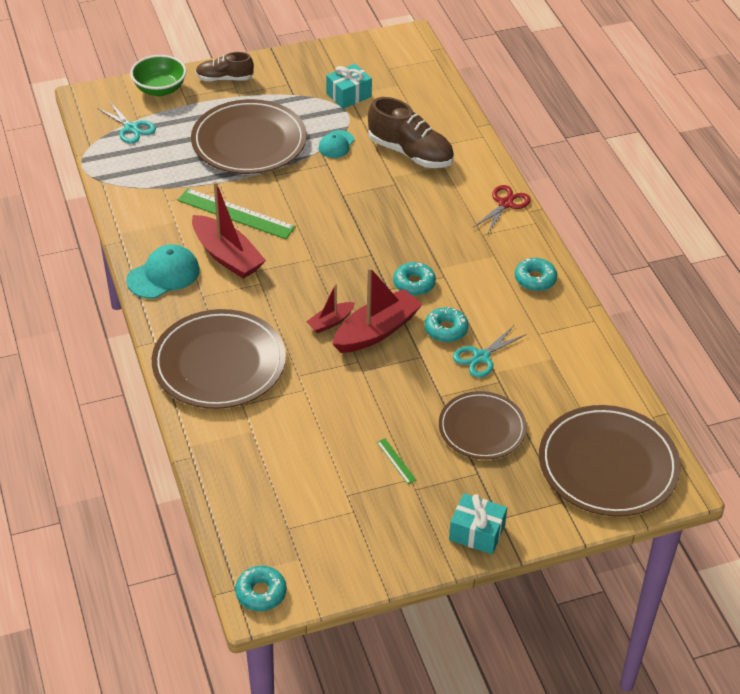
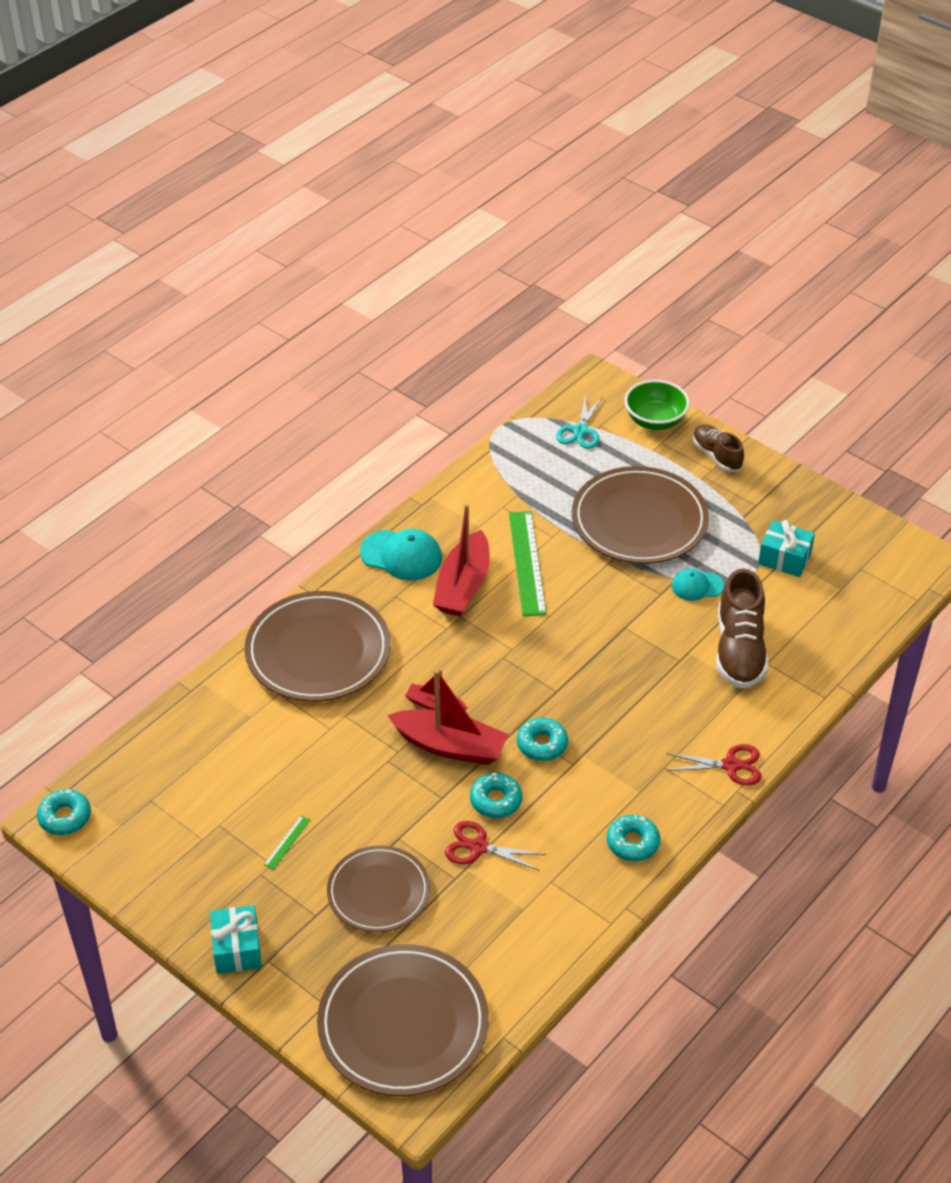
camera: 60 degrees right, 0 degrees up
(481, 357) = (478, 847): turquoise scissors -> red scissors

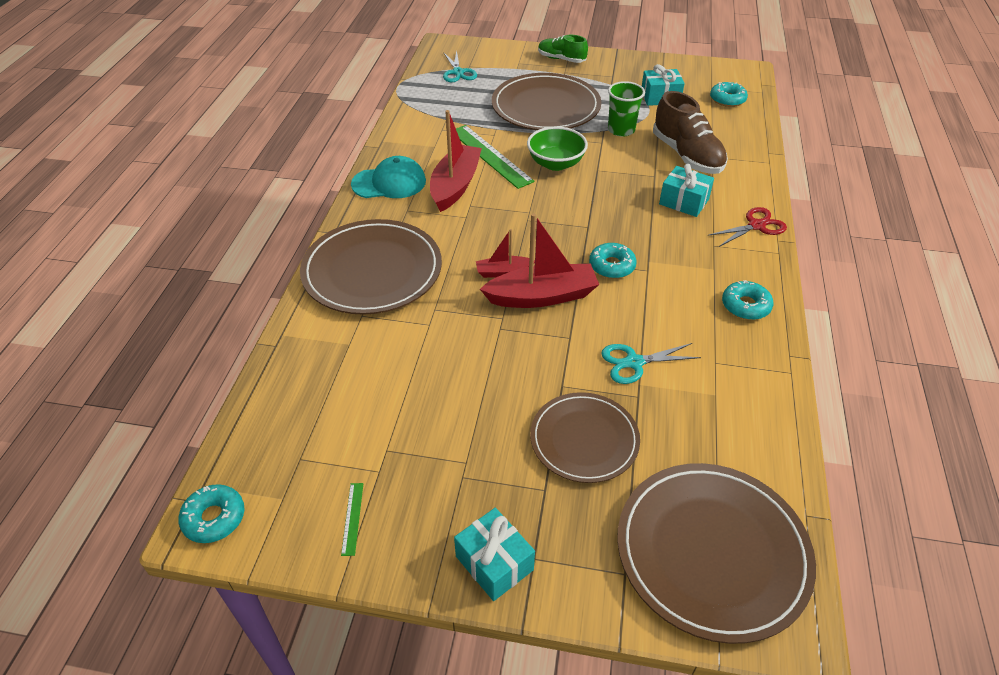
camera: 30 degrees left, 0 degrees up
(287, 842) = (465, 435): green ruler -> green ruler (352, 518)
(463, 586) = (455, 185): red boat -> red boat turned 150 degrees counterclockwise
(478, 847) = (634, 362): red scissors -> turquoise scissors
(496, 800) = (614, 320): turquoise donut -> turquoise donut (727, 99)
(655, 420) = (503, 53): green bowl -> green bowl (556, 163)
(681, 705) = (684, 202): none -> turquoise gift
(697, 586) = (621, 130): turquoise cap -> green cup
(716, 456) = (561, 59): brown shoe -> green shoe

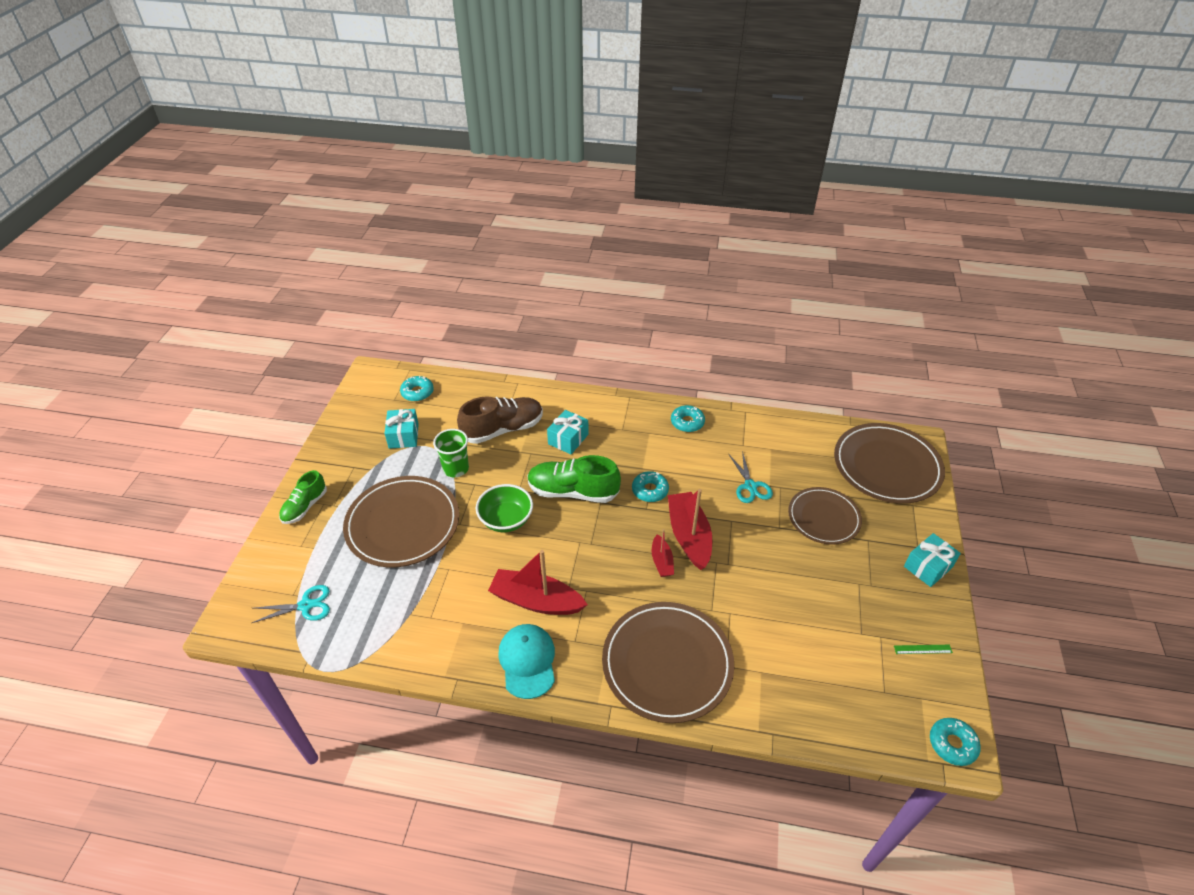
camera: 90 degrees left, 0 degrees up
(490, 156) = (487, 572): green ruler -> none
(601, 206) = (573, 491): none -> green shoe
(756, 226) = (599, 403): red scissors -> none

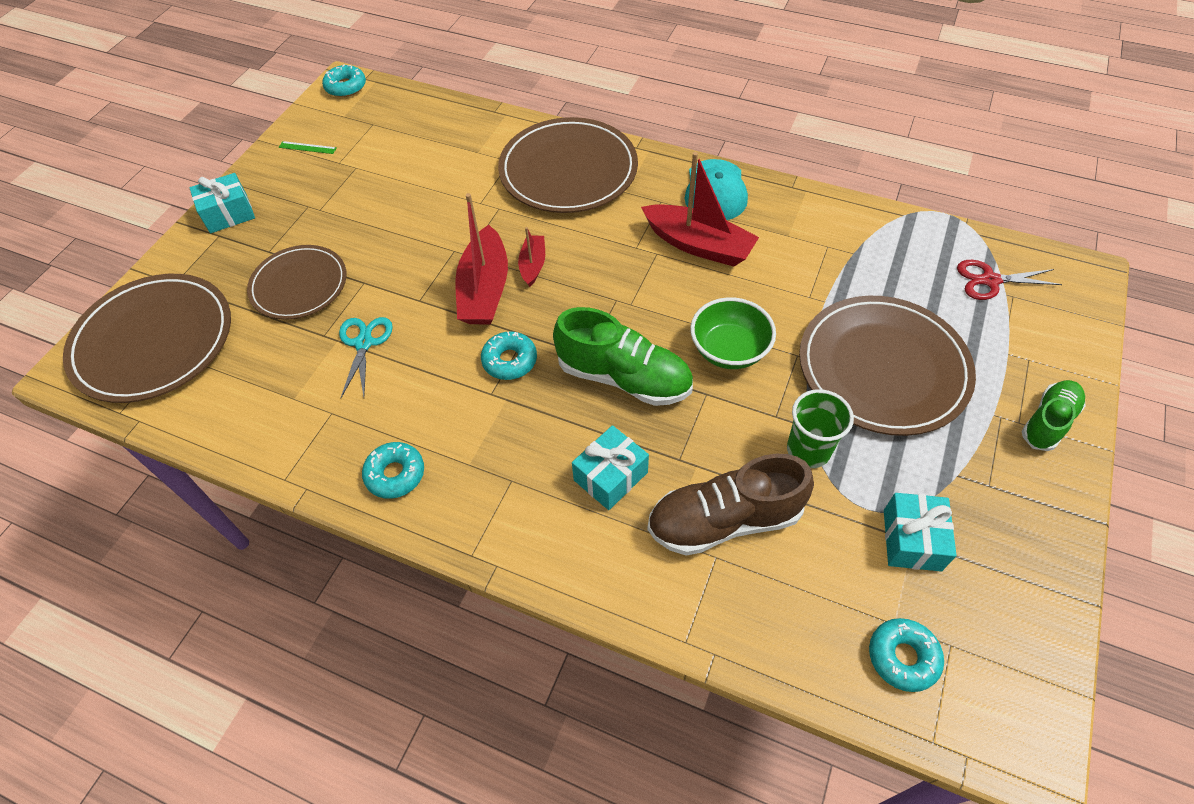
camera: 165 degrees left, 10 degrees up
(306, 605) = (990, 280): turquoise scissors -> red scissors

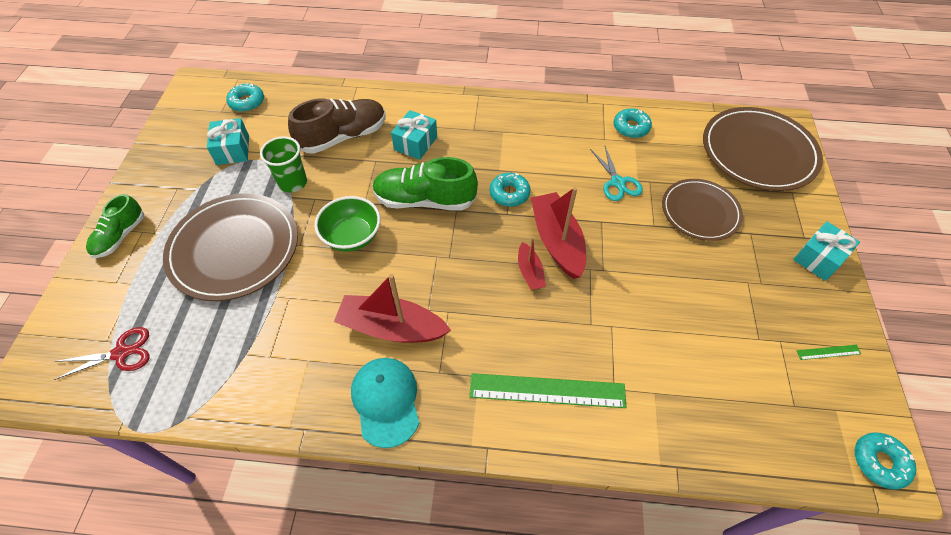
camera: 160 degrees right, 0 degrees up
(395, 474) = (542, 118): turquoise donut -> turquoise donut (631, 127)
(568, 170) = (547, 391): brown plate -> green ruler

